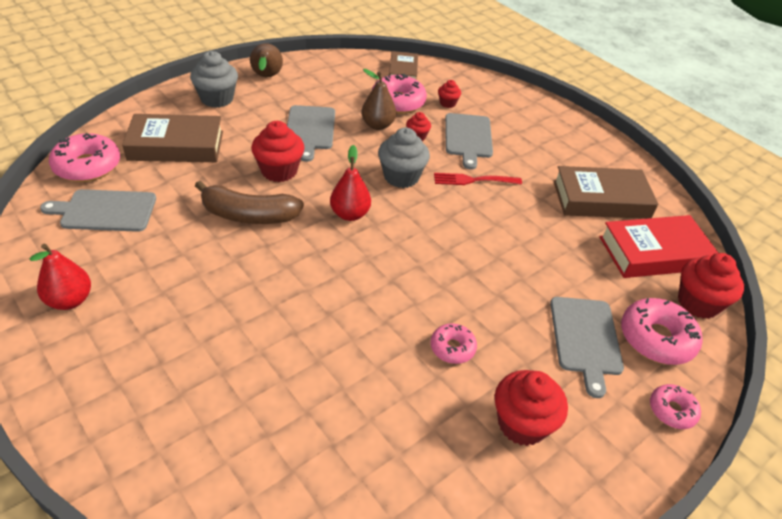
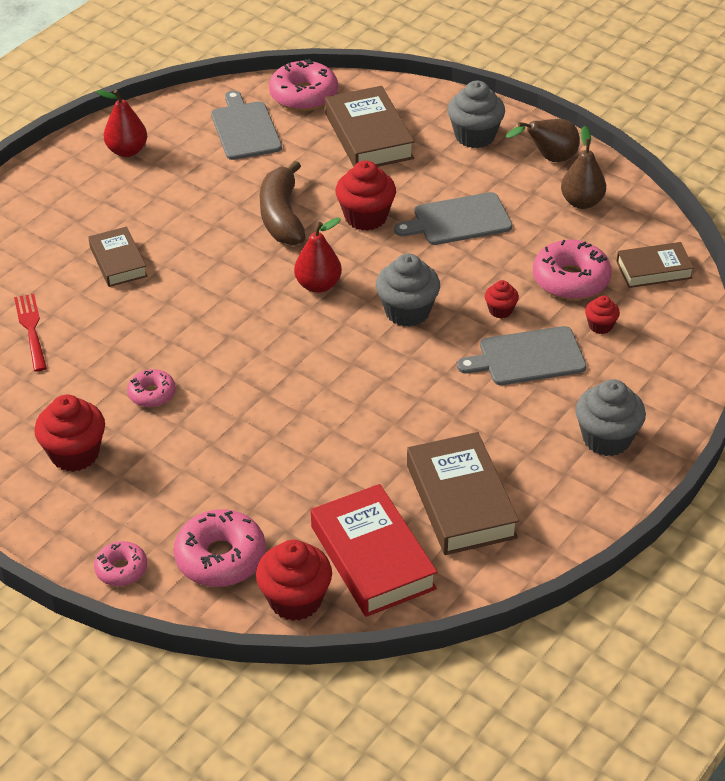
camera: 80 degrees right, 0 degrees up
(249, 340) = (118, 262): none -> brown book
(378, 125) = (503, 272): brown pear -> brown pear (582, 202)
(474, 180) = (436, 374): red fork -> red fork (31, 330)
(551, 128) = (606, 439): none -> grey cupcake
(585, 339) = (199, 495): grey cutting board -> none

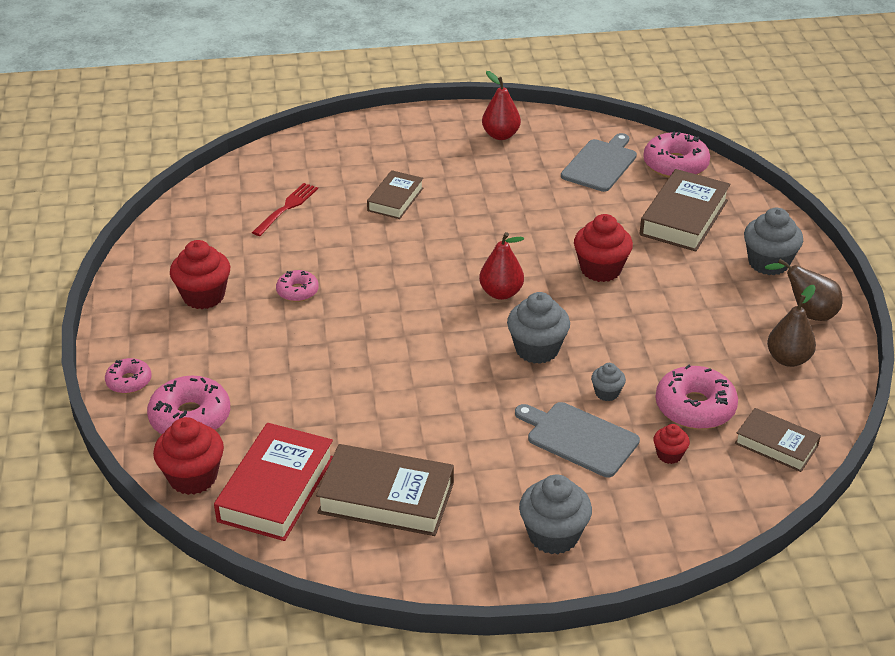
camera: 45 degrees right, 5 degrees down
(282, 216) = (542, 234): brown banana -> none
(458, 220) = (667, 312): grey cutting board -> none
(461, 501) = (386, 498): brown book -> brown book turned 75 degrees clockwise
(500, 310) = (607, 393): red cupcake -> grey cupcake

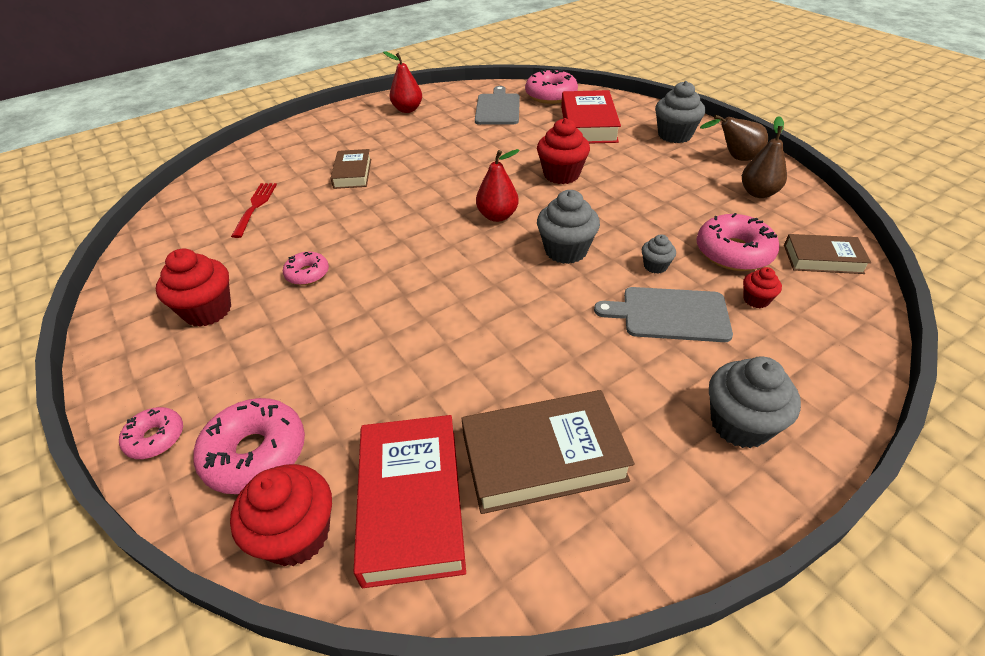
camera: 25 degrees left, 5 degrees up
(684, 217) = (588, 124): brown book -> red book

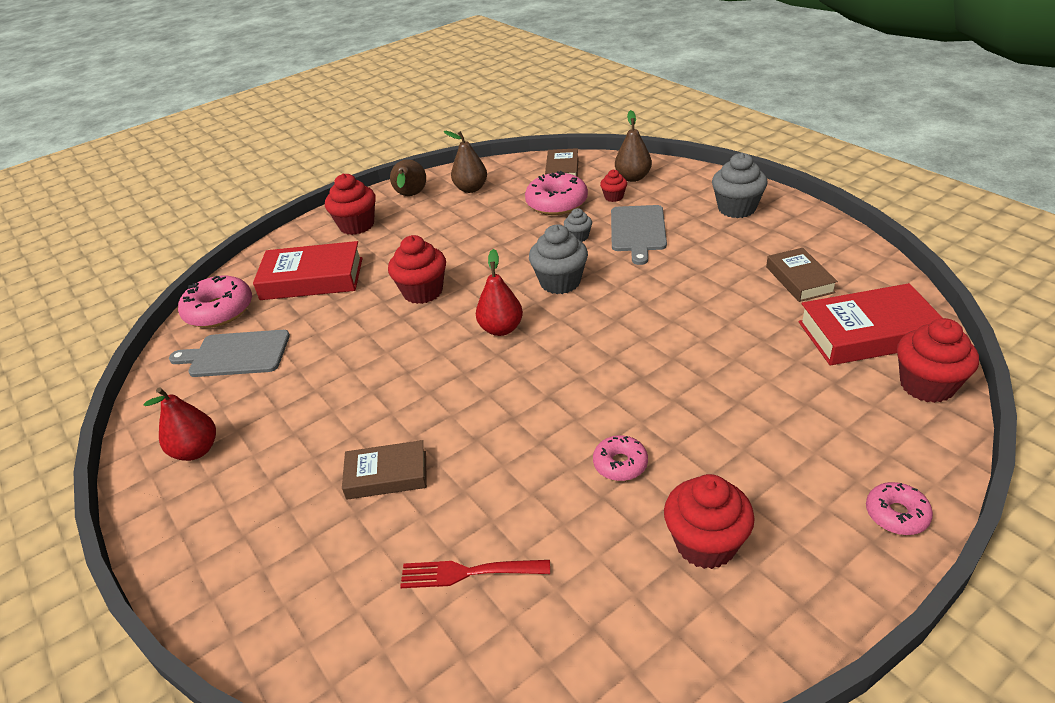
camera: 90 degrees left, 5 degrees down
(255, 453) = (874, 431): pink donut -> none
(543, 457) = (799, 279): brown book -> brown book, size x0.61
(674, 135) = (357, 225): grey cupcake -> red cupcake
(817, 322) = (633, 178): none -> brown pear

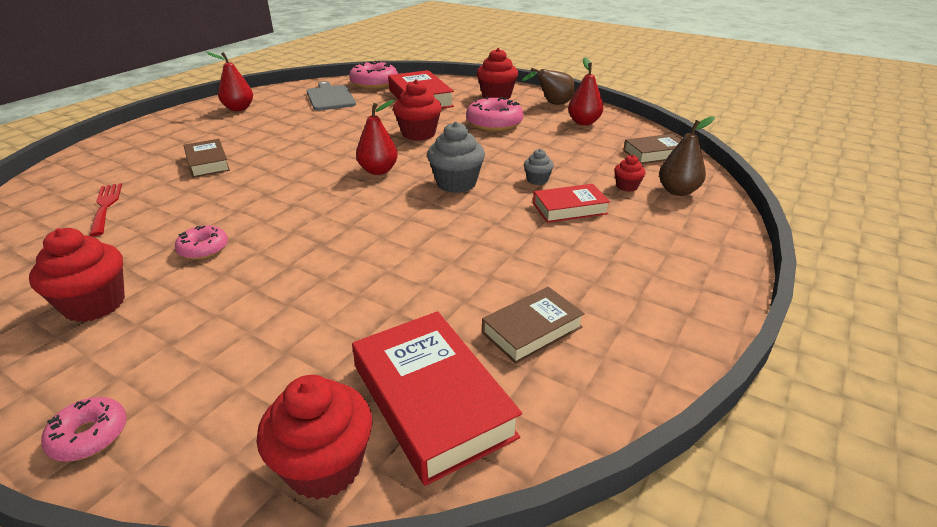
camera: 65 degrees right, 5 degrees down
(471, 189) = (583, 122): brown pear -> red pear
(557, 203) = (590, 161): pink donut -> pink donut (494, 123)
(638, 231) = (570, 208): grey cutting board -> red book
(736, 208) = (669, 265): grey cupcake -> none

